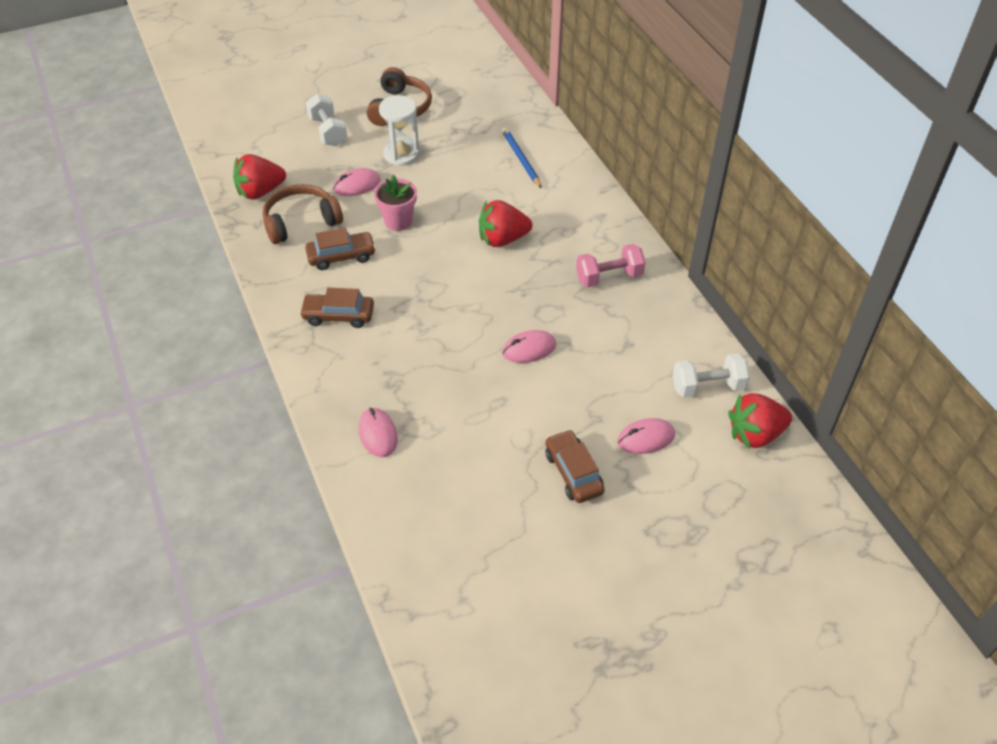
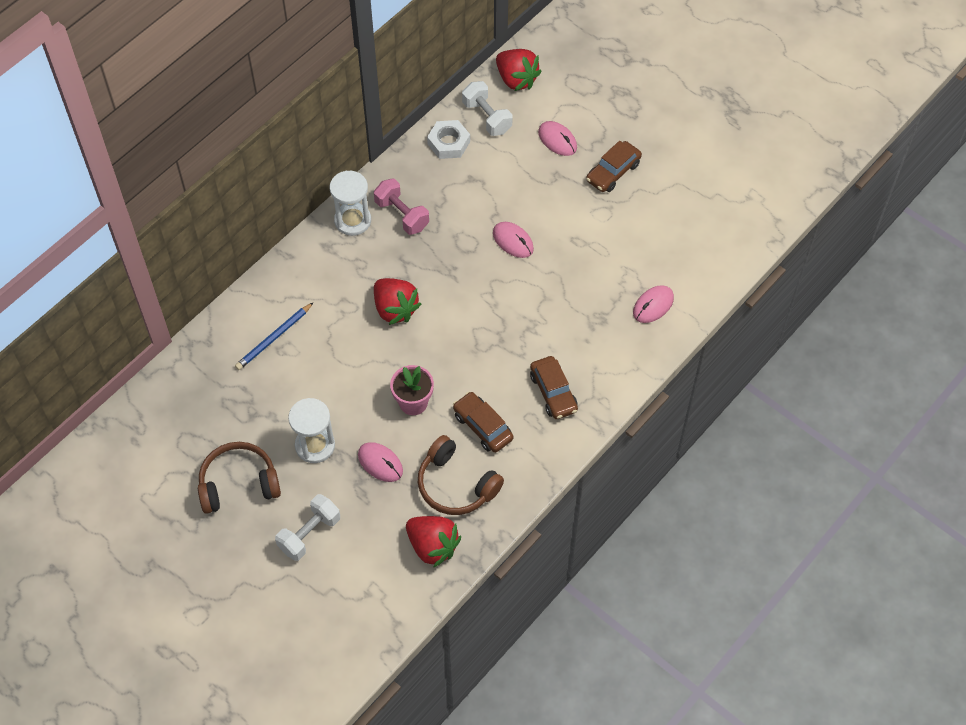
camera: 115 degrees left, 10 degrees up
(621, 241) = (352, 220): none -> white hourglass
(685, 342) = (448, 143): none -> white nut

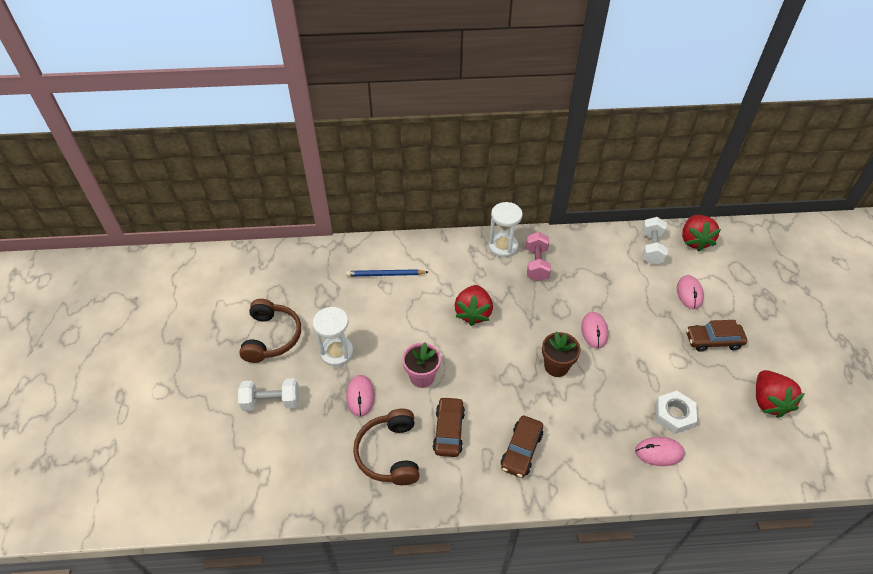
camera: 45 degrees right, 10 degrees down
(238, 484) = (272, 337): brown headphones -> brown headphones turned 60 degrees clockwise
(432, 546) = (330, 480): red strawberry -> red strawberry (768, 401)
(448, 143) = (610, 246): white nut -> white nut (674, 415)
(512, 299) = (556, 366): none -> brown flower pot

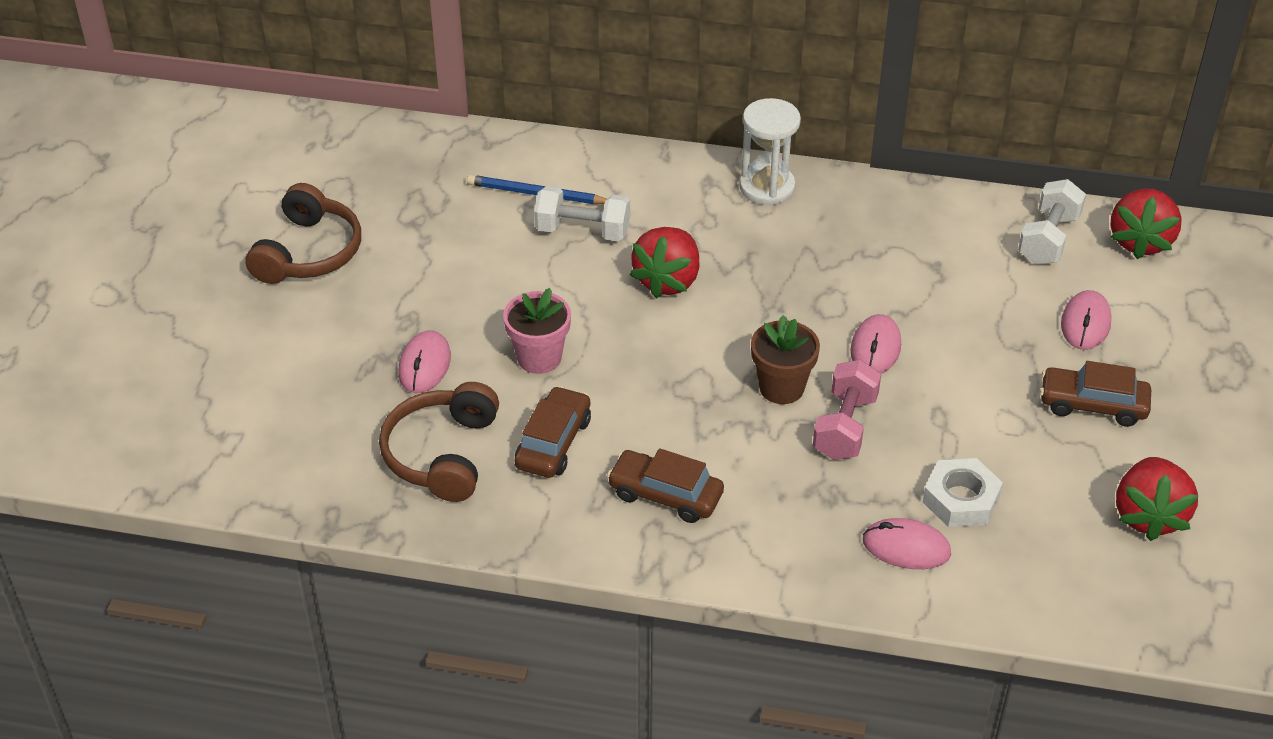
camera: 15 degrees right, 5 degrees down
(271, 401) = (277, 344): white dumbbell -> white dumbbell (582, 231)
(336, 352) = (409, 294): white hourglass -> none
(521, 450) = (665, 495): brown car -> brown car turned 75 degrees clockwise
(536, 264) = (816, 226): pink dumbbell -> pink dumbbell (845, 427)

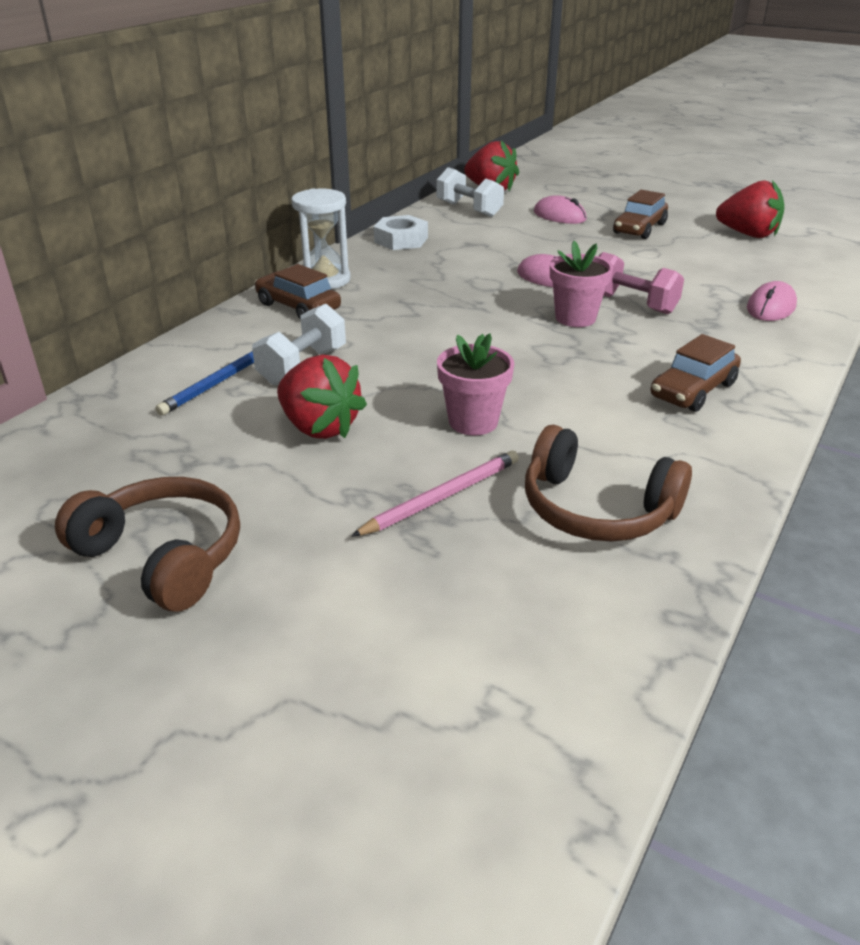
camera: 70 degrees left, 10 degrees down
(424, 365) = (442, 497): pink mouse -> pink pencil
(553, 443) = (603, 435): brown car -> brown car (298, 307)
(668, 280) = (408, 339): red strawberry -> red strawberry (319, 427)
(781, 388) = (575, 318): brown flower pot -> pink flower pot
(961, 499) = (722, 281): white nut -> white nut (401, 240)

